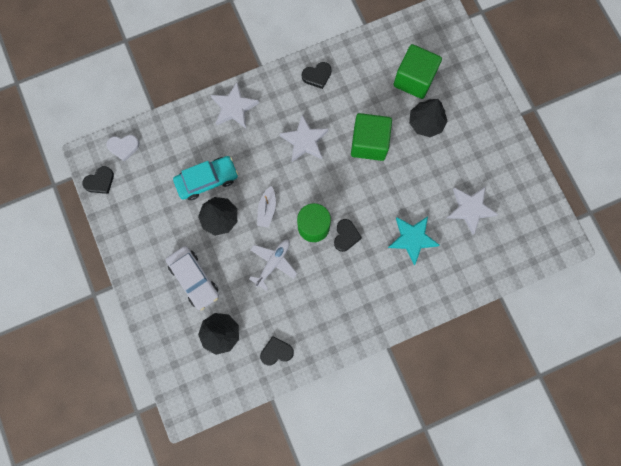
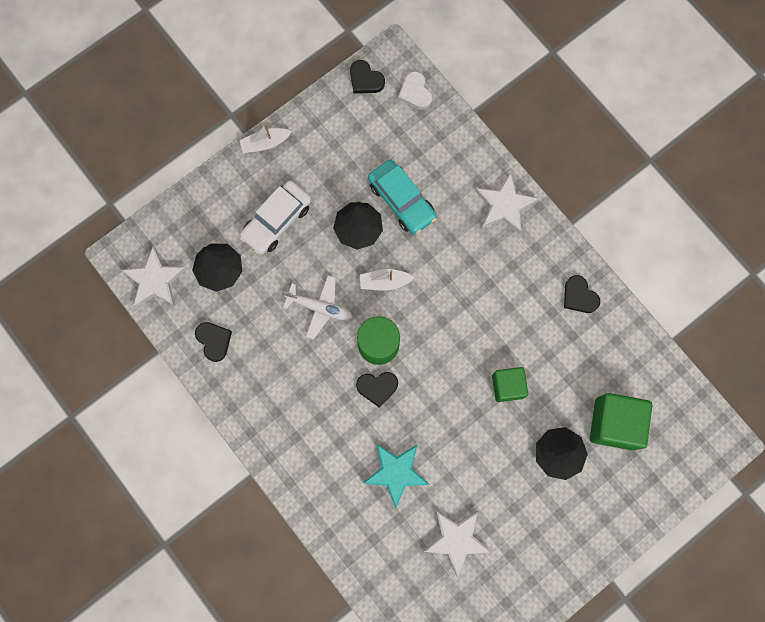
camera: 75 degrees right, 0 degrees up
(127, 272) = (265, 143): none -> white boat
(304, 141) = (486, 304): white star -> white star (155, 280)
(369, 143) = (507, 386): green cube -> green cube, size x0.63

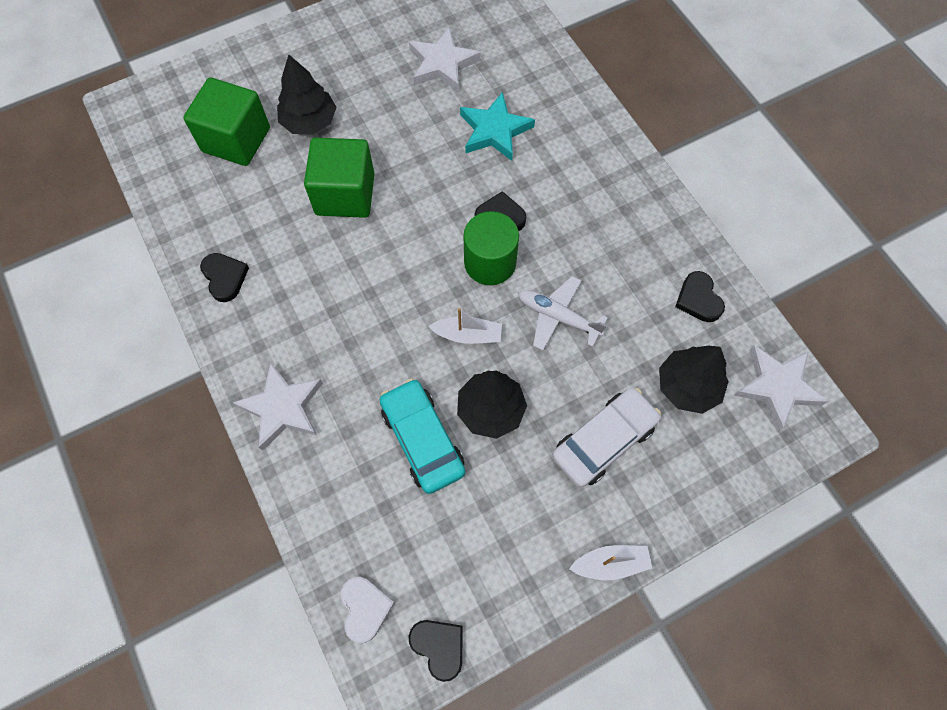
camera: 170 degrees left, 10 degrees down
(507, 386) = (345, 194): green cube -> green cube, size x1.58

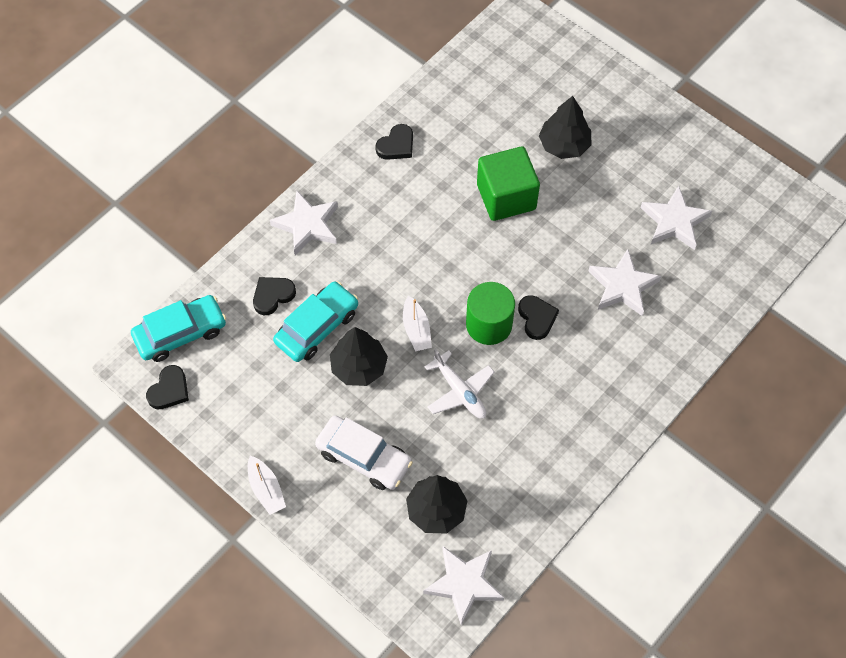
camera: 70 degrees right, 5 degrees down
(236, 140) = (522, 102): green cube -> none
(365, 608) = (180, 333): white heart -> turquoise car
(494, 131) = (622, 286): turquoise star -> white star
(558, 317) = (460, 391): white plane -> white plane turned 135 degrees clockwise
(698, 299) = (523, 499): black heart -> black heart (272, 296)

